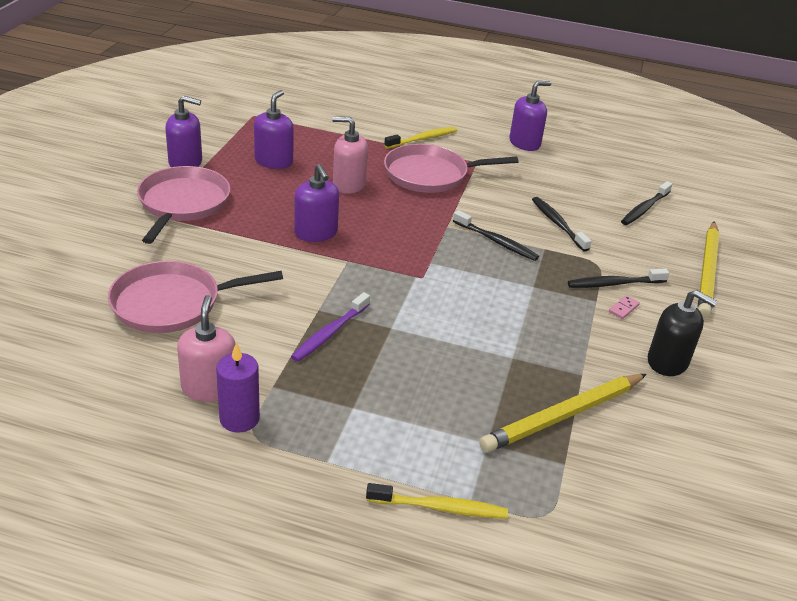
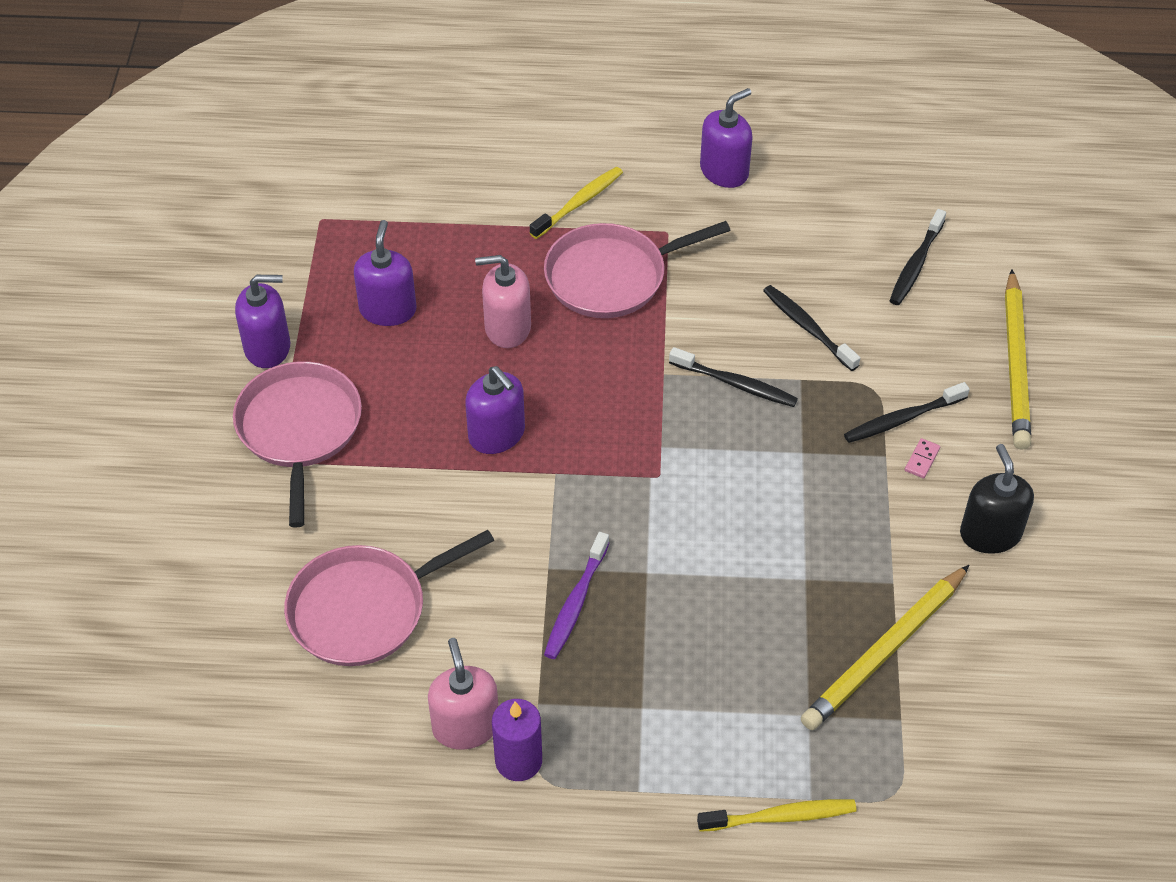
camera: 10 degrees left, 15 degrees up
(667, 362) = (990, 534): black soap dispenser -> black soap dispenser turned 120 degrees counterclockwise

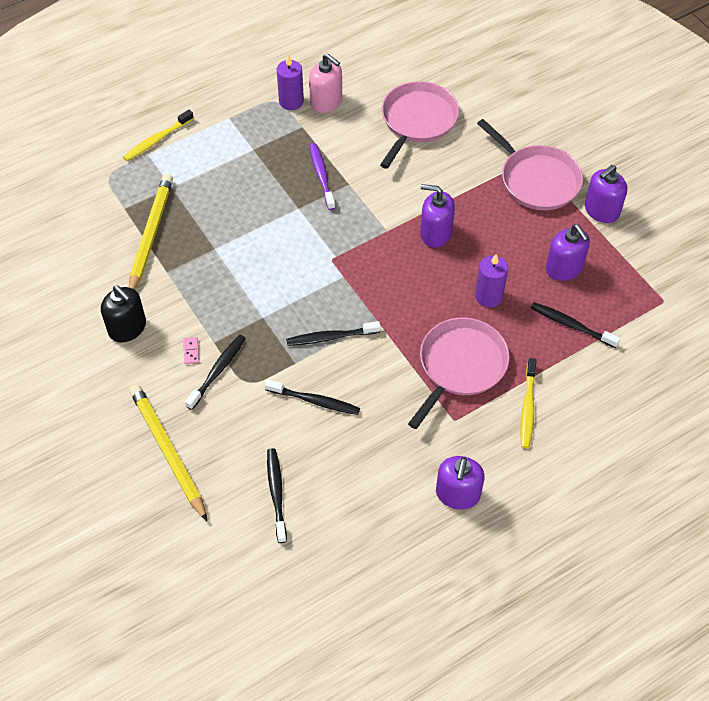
camera: 145 degrees right, 5 degrees up
(447, 250) = (571, 325): none -> black toothbrush
(507, 328) = (488, 296): pink soap dispenser -> purple candle

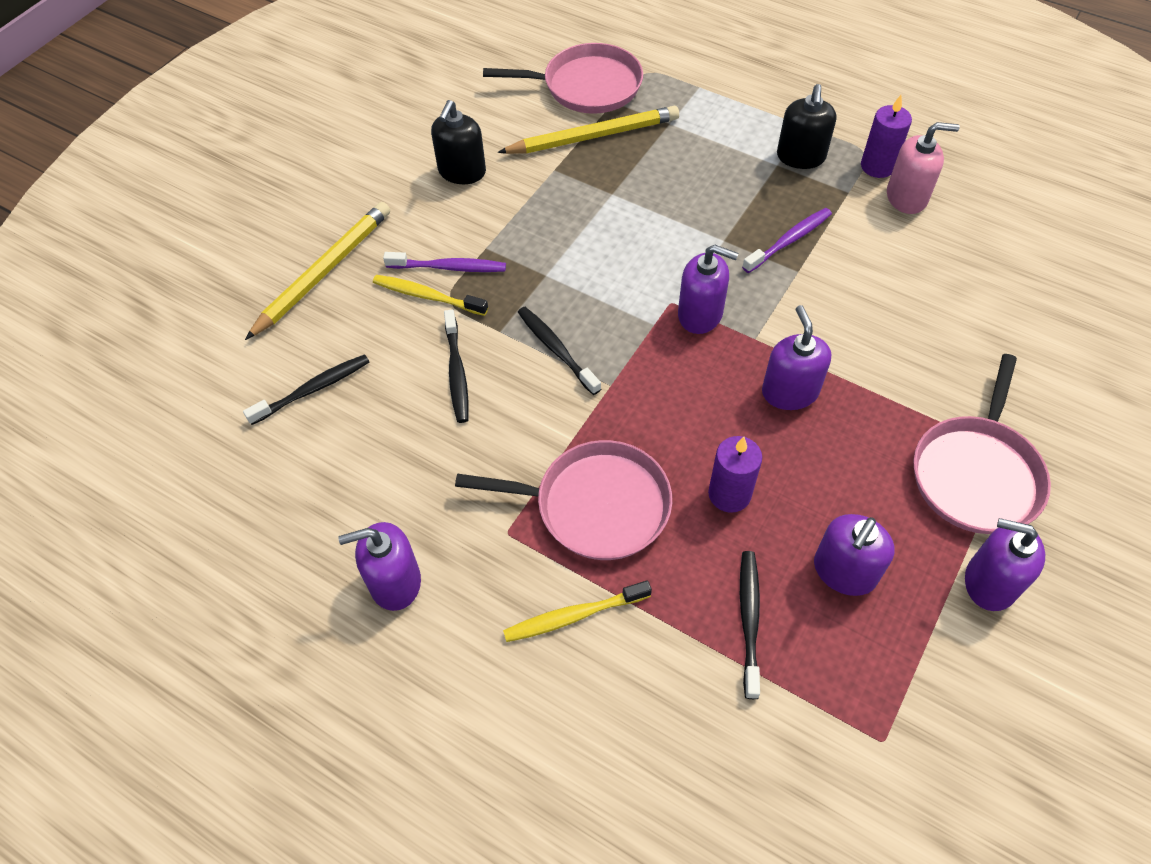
camera: 65 degrees right, 0 degrees up
(157, 140) = (723, 85): yellow toothbrush -> yellow toothbrush (427, 296)
(191, 351) = (462, 234): pink domino -> none
(217, 371) = (449, 267): black toothbrush -> purple toothbrush
(255, 134) = (800, 157): none -> black soap dispenser
(326, 102) = (906, 197): pink soap dispenser -> pink soap dispenser turned 105 degrees counterclockwise
(351, 249) = (700, 314): none -> purple soap dispenser
(417, 121) = (958, 297): pink pan -> pink pan (587, 86)

